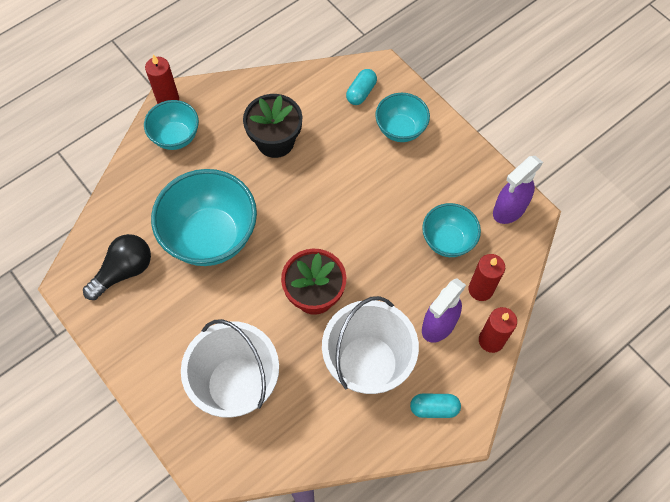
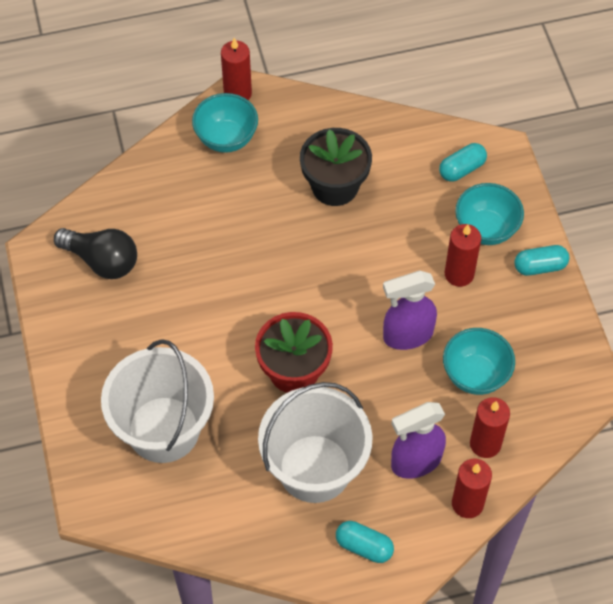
camera: 25 degrees right, 5 degrees down
(124, 271) = (102, 261): black light bulb -> black light bulb turned 45 degrees clockwise
(211, 236) = (212, 262): turquoise bowl -> none
(398, 170) = (459, 274): none -> red candle
(452, 142) = (540, 266): none -> turquoise capsule
(509, 210) = (566, 370): purple spray bottle -> purple spray bottle (407, 335)

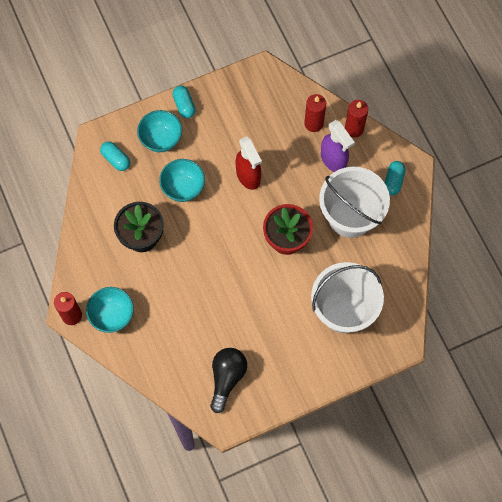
camera: 100 degrees left, 10 degrees up
(407, 335) = (248, 176): purple spray bottle -> red spray bottle
(459, 274) = (198, 151): red candle -> none
(475, 375) = (268, 134): turquoise bowl -> turquoise bowl (183, 188)

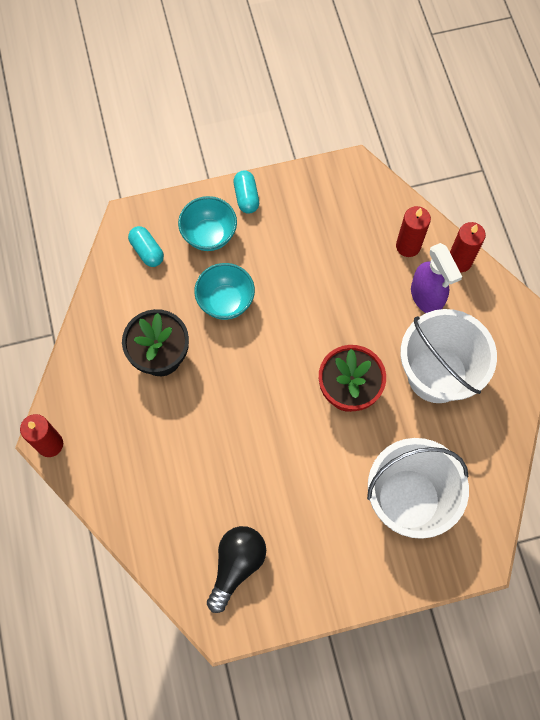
camera: 10 degrees right, 0 degrees up
(112, 315) = (102, 453): turquoise bowl -> none
(248, 176) = (312, 300): red spray bottle -> none
(393, 181) = (501, 337): turquoise capsule -> none

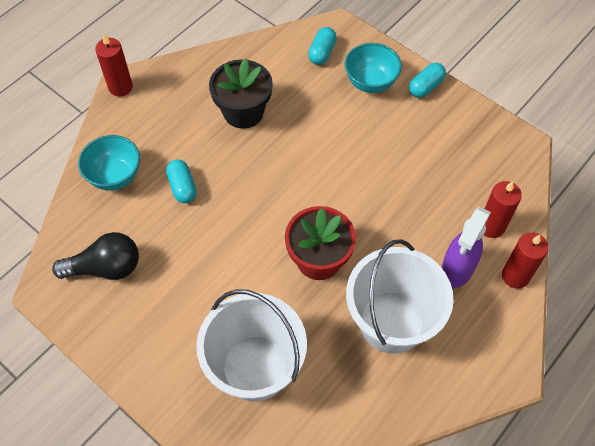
camera: 55 degrees right, 10 degrees down
(201, 454) = (182, 187): none -> turquoise capsule
(225, 301) = (324, 126): turquoise bowl -> turquoise bowl (115, 176)

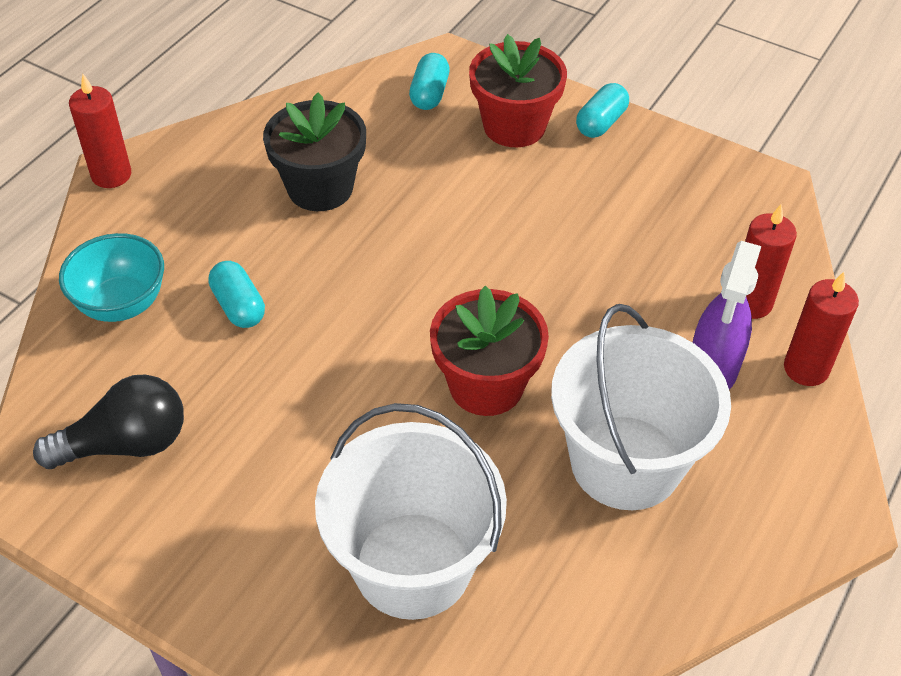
camera: 10 degrees left, 10 degrees down
(370, 82) = (514, 126): turquoise bowl -> red flower pot

